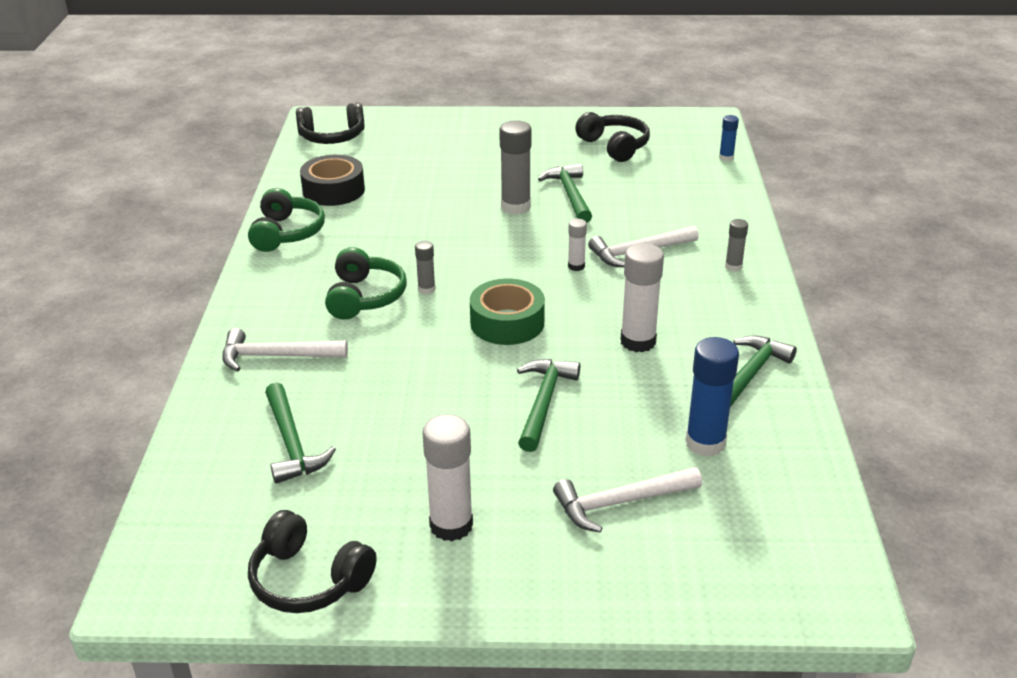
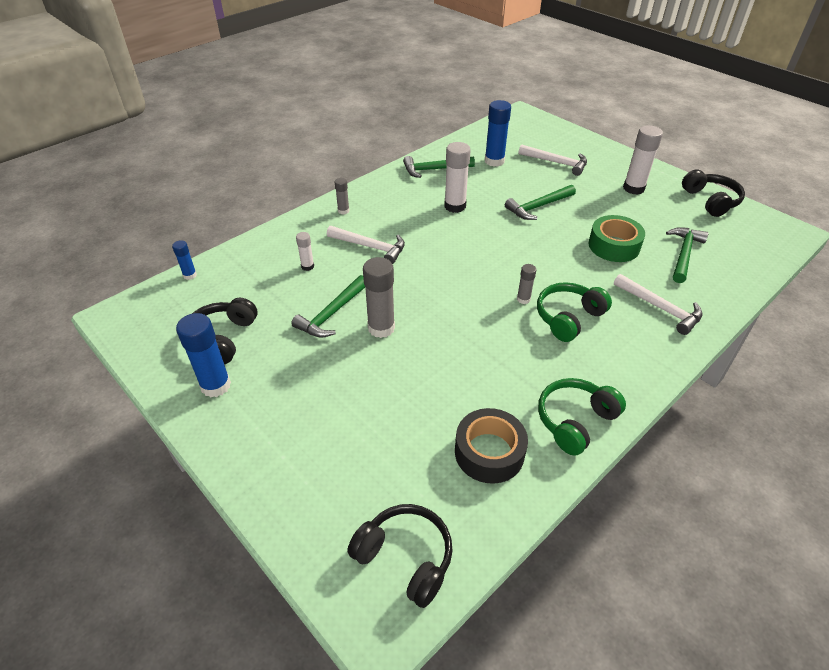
camera: 135 degrees left, 10 degrees up
(507, 323) = (504, 251): green tape -> green tape (614, 246)
(565, 130) = (216, 385): none -> blue glue stick
(576, 266) = (417, 260): white glue stick -> white glue stick (307, 266)

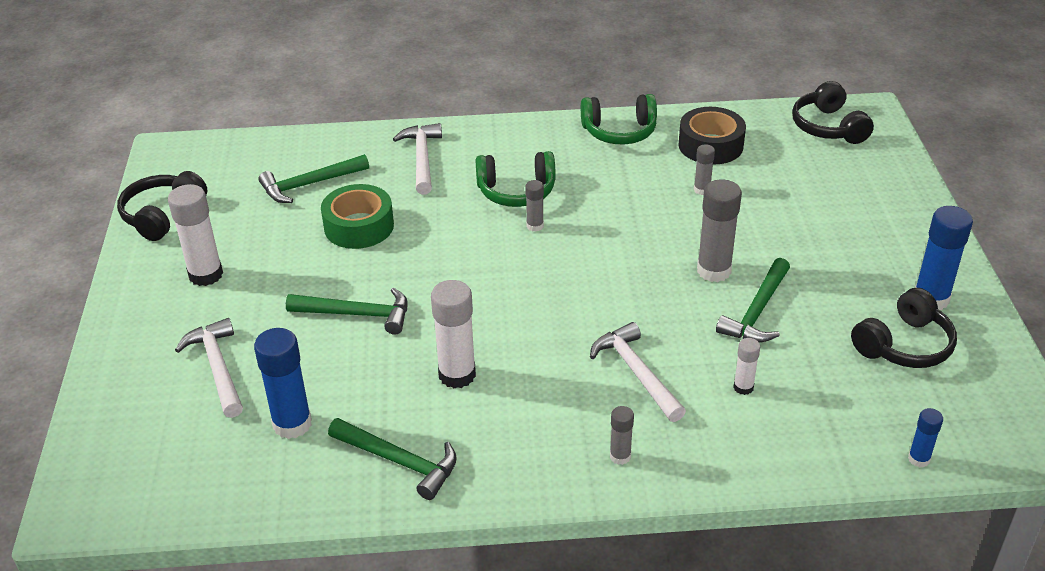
camera: 140 degrees left, 5 degrees down
(331, 313) = (757, 311): green hammer -> green hammer turned 135 degrees clockwise
(450, 395) = (702, 190): none -> grey glue stick

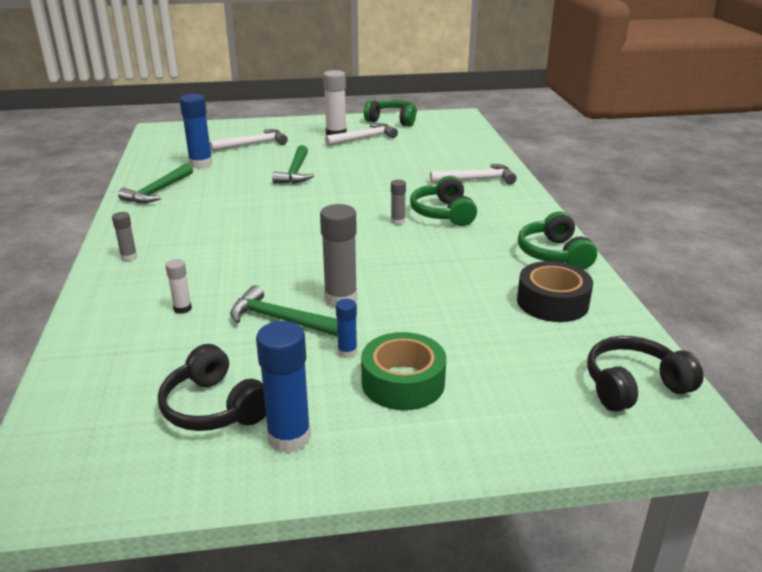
camera: 85 degrees right, 10 degrees down
(162, 215) = (392, 120): black headphones -> green headphones
(309, 184) = (433, 150): green hammer -> none
(359, 226) = (388, 166): green tape -> green tape (403, 382)
(457, 375) = (230, 202): white glue stick -> none
(637, 372) = (214, 263): white hammer -> white hammer (364, 138)
(702, 190) = (469, 295): grey glue stick -> none
(919, 459) = (53, 399): blue glue stick -> blue glue stick (347, 352)

